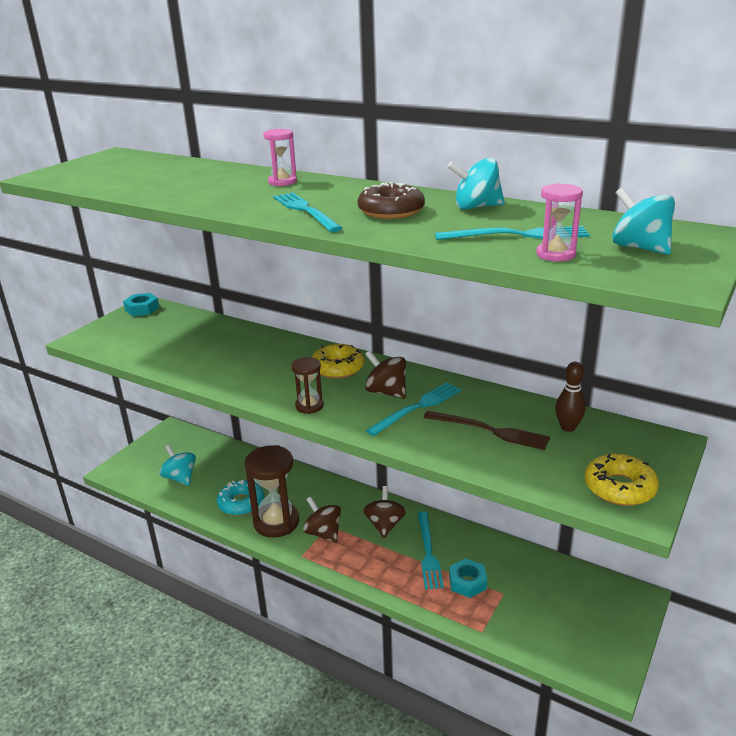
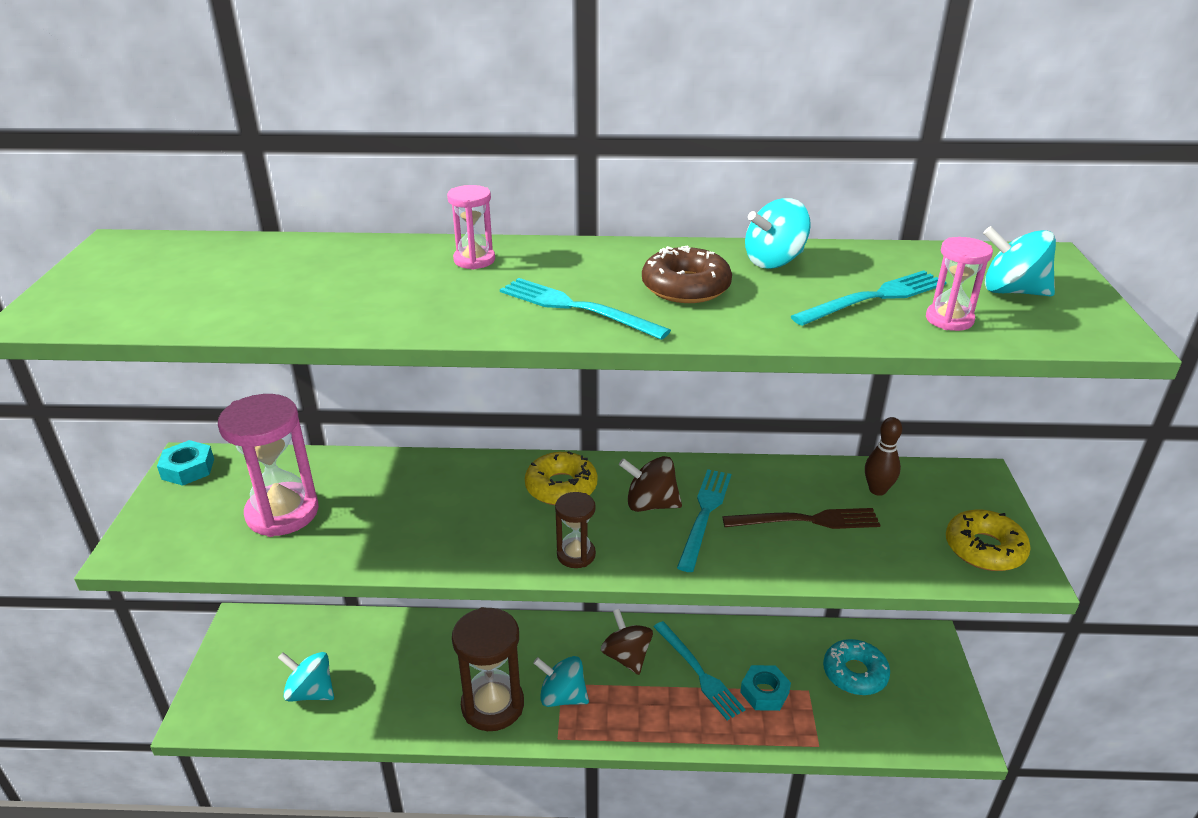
camera: 30 degrees left, 5 degrees up
(168, 341) = (282, 513): none -> pink hourglass
(241, 503) = (426, 697): turquoise donut -> turquoise donut (854, 673)
(323, 533) = (562, 696): brown spinning top -> turquoise spinning top

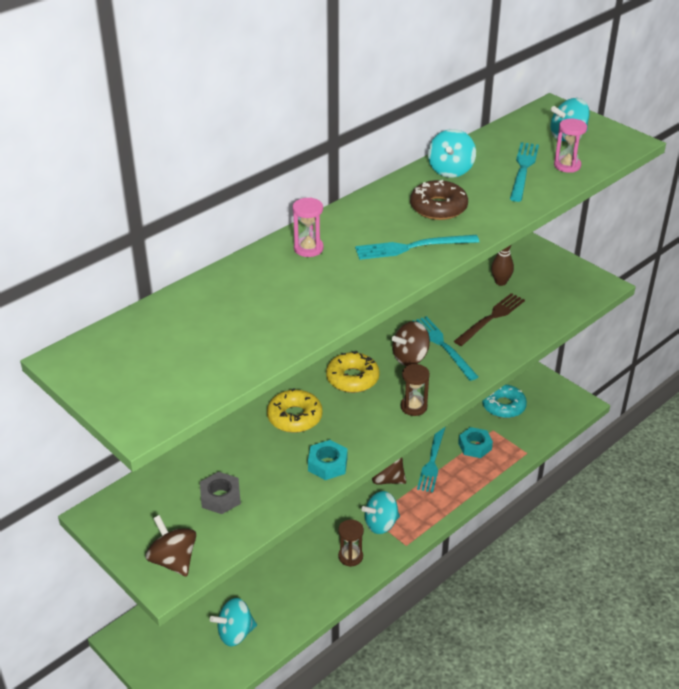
camera: 45 degrees left, 5 degrees up
(163, 538) = (173, 560): none -> brown spinning top
(188, 469) = (108, 518): turquoise nut -> turquoise nut (327, 464)
(282, 513) = (220, 497): pink hourglass -> grey nut
(492, 705) = (350, 557): brown hourglass -> brown hourglass, size x0.52
(698, 672) = (432, 460): turquoise fork -> turquoise fork turned 90 degrees clockwise
(984, 549) = (576, 284): yellow donut -> yellow donut (294, 417)

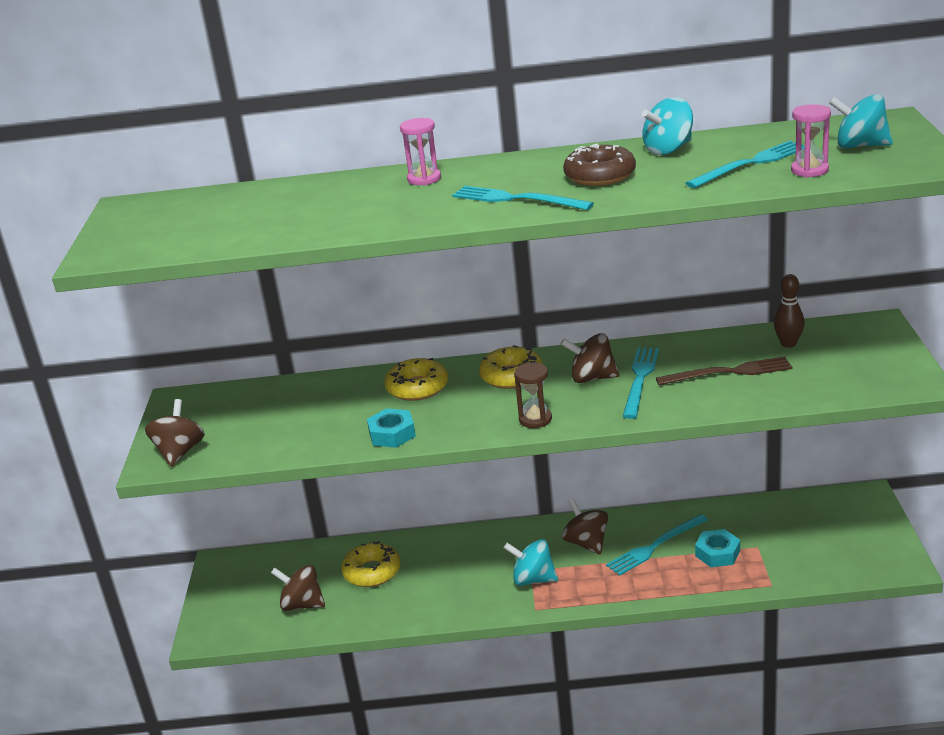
camera: 45 degrees right, 10 degrees down
(220, 497) = (275, 423): grey nut -> none
(235, 633) = (302, 604): turquoise spinning top -> brown spinning top
(259, 579) = (372, 572): none -> yellow donut
(350, 557) = (471, 593): brown hourglass -> none
(503, 406) = (799, 529): turquoise donut -> none

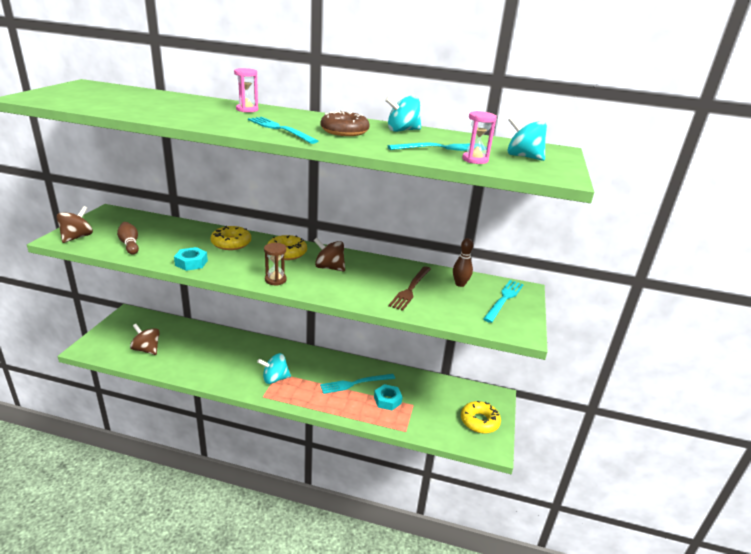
camera: 10 degrees right, 0 degrees up
(271, 437) = (130, 244): none -> brown bowling pin
(372, 572) = (196, 344): yellow donut -> yellow donut (479, 421)
(533, 579) = (275, 379): turquoise spinning top -> turquoise spinning top turned 45 degrees counterclockwise
(586, 543) = (319, 368): brown spinning top -> none
(640, 379) = (355, 277): turquoise fork -> turquoise fork (504, 299)
(729, 372) = (410, 289): brown fork -> brown fork turned 105 degrees clockwise

